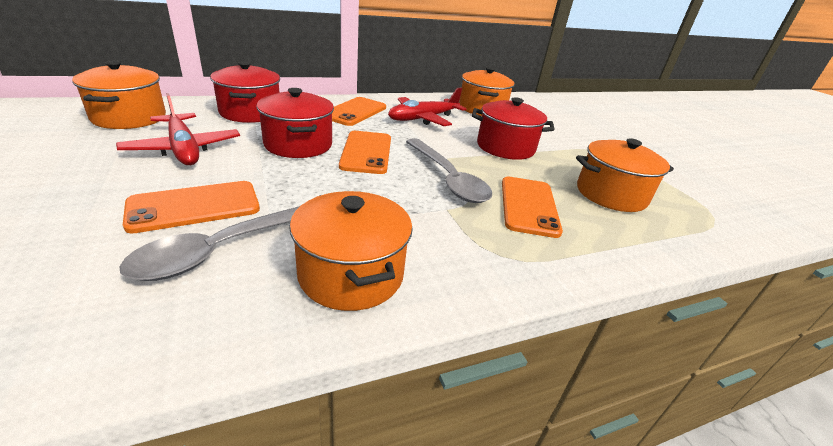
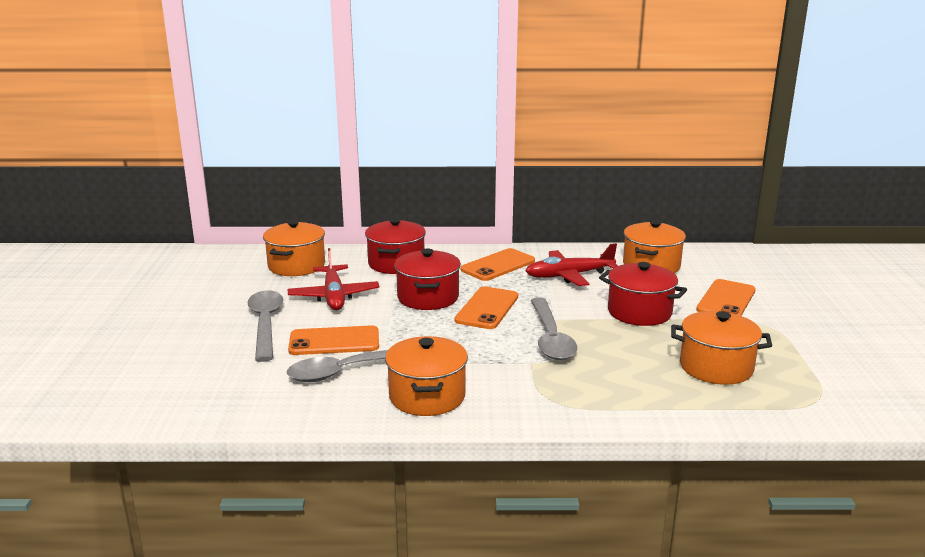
camera: 25 degrees right, 10 degrees down
(85, 191) = (265, 324): none -> grey spoon
(528, 206) = (612, 368): orange phone -> orange phone (726, 300)

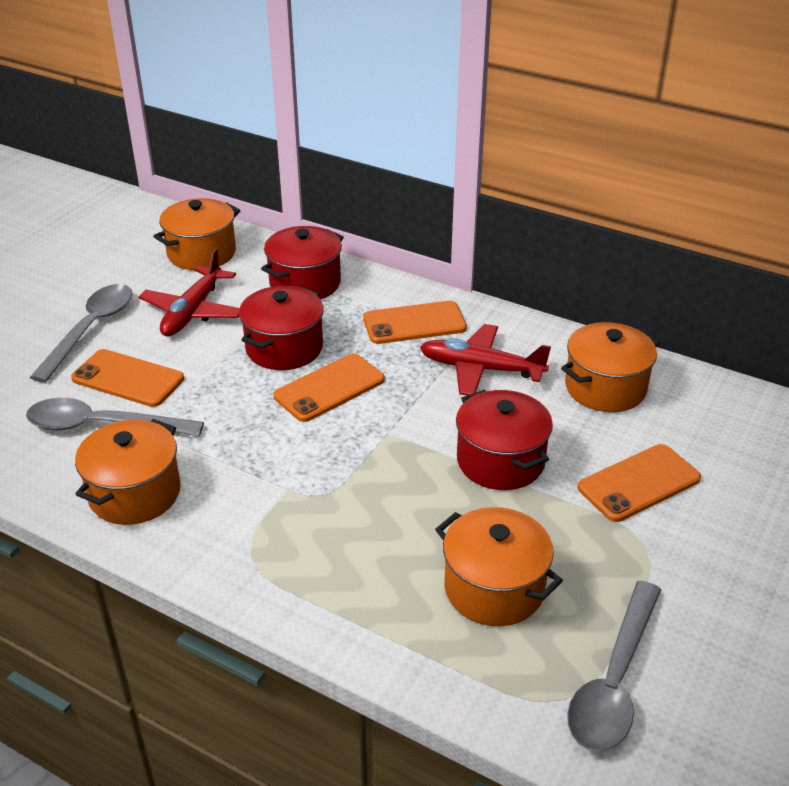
camera: 30 degrees right, 15 degrees up
(551, 338) = (351, 461): grey spoon -> grey spoon (614, 680)

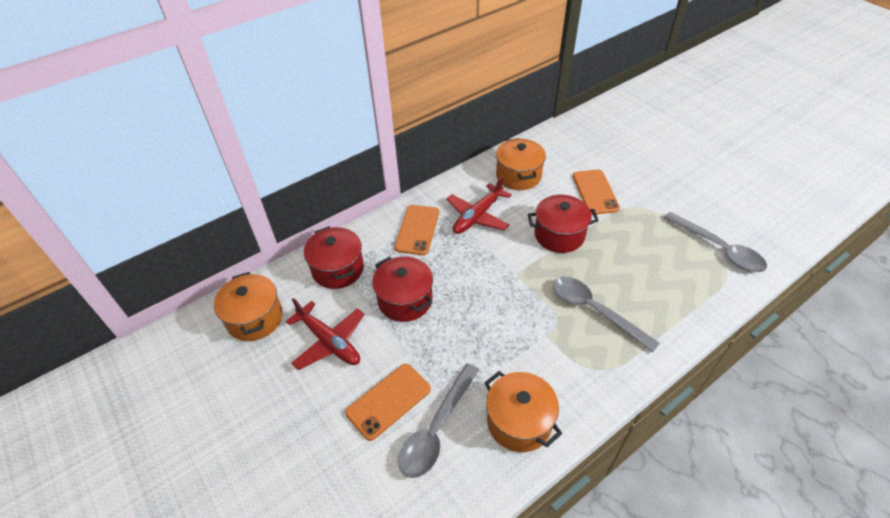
camera: 65 degrees left, 10 degrees up
(91, 329) = (309, 415): grey spoon -> grey spoon (594, 311)
(329, 388) = (459, 289): orange phone -> none
(494, 588) = (652, 270): orange pot -> none

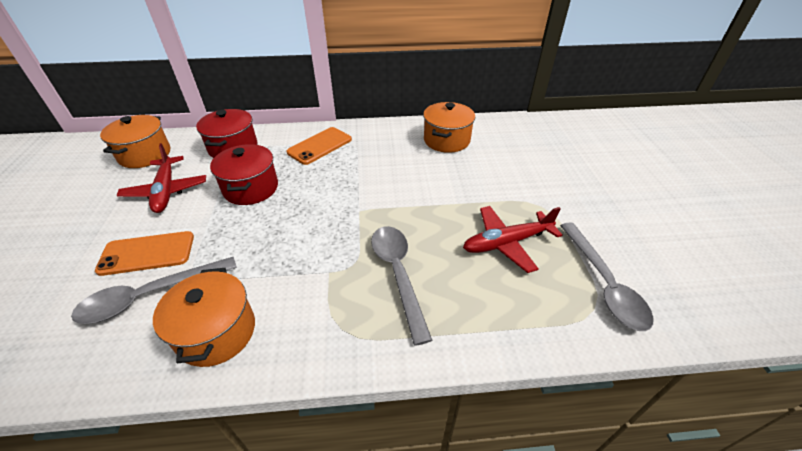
camera: 30 degrees right, 5 degrees down
(478, 216) = (378, 155): red plane -> red plane (507, 243)
(559, 235) = (434, 197): red pot -> none
(595, 192) = (507, 177): orange phone -> none

